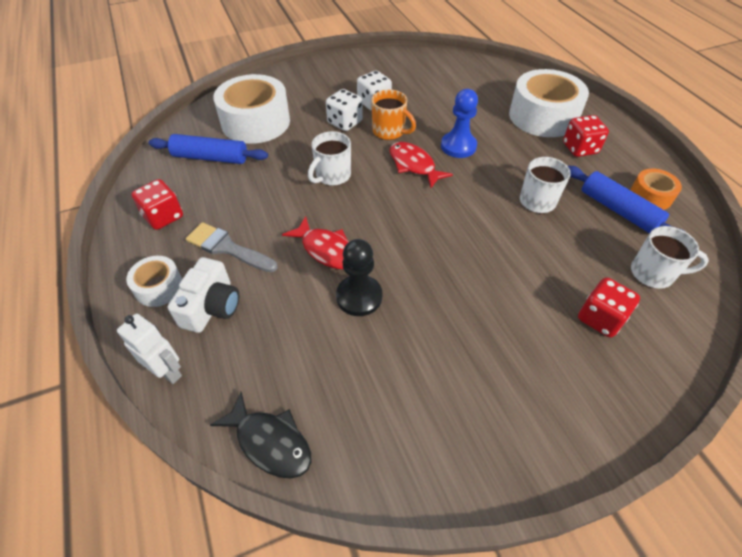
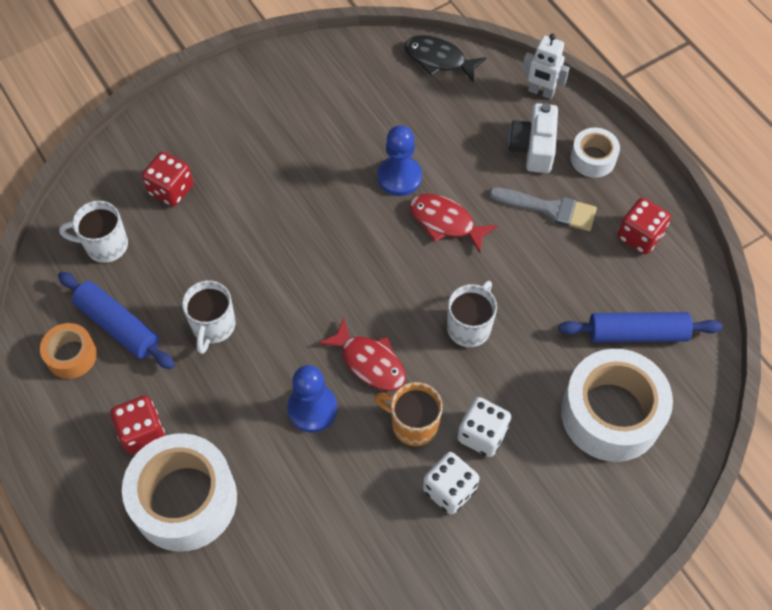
camera: 170 degrees right, 10 degrees up
(359, 297) = (399, 177): black pawn -> blue pawn

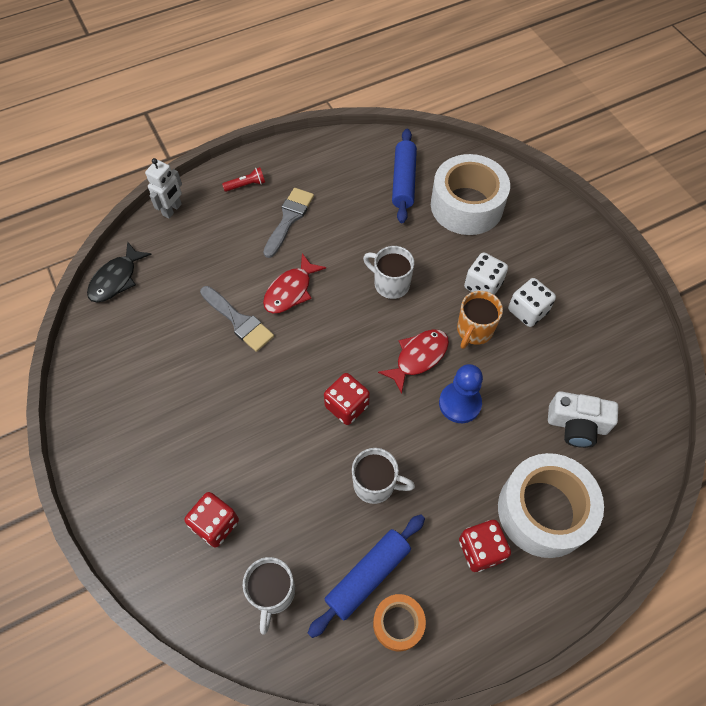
camera: 85 degrees left, 0 degrees up
(399, 177) = (239, 321): blue pawn -> grey brush
(533, 148) = (228, 222): white camera -> white camera (576, 425)
(593, 158) = (246, 185): white tape -> red flashlight
(639, 236) = (322, 167): red dice -> red dice (347, 406)

